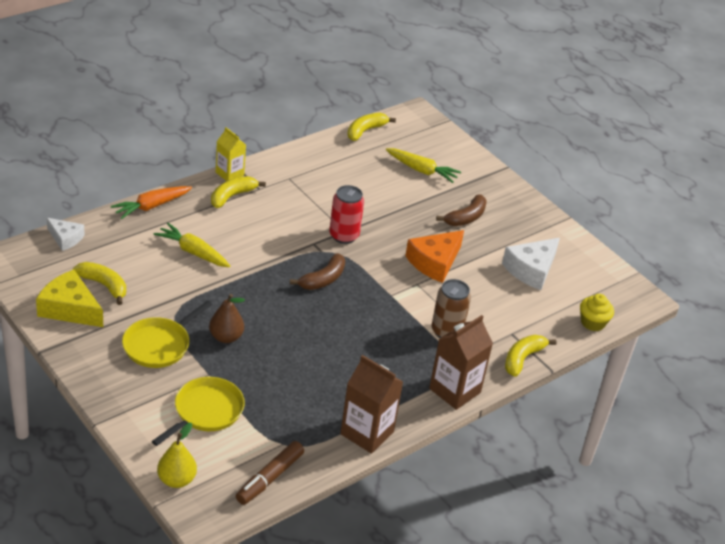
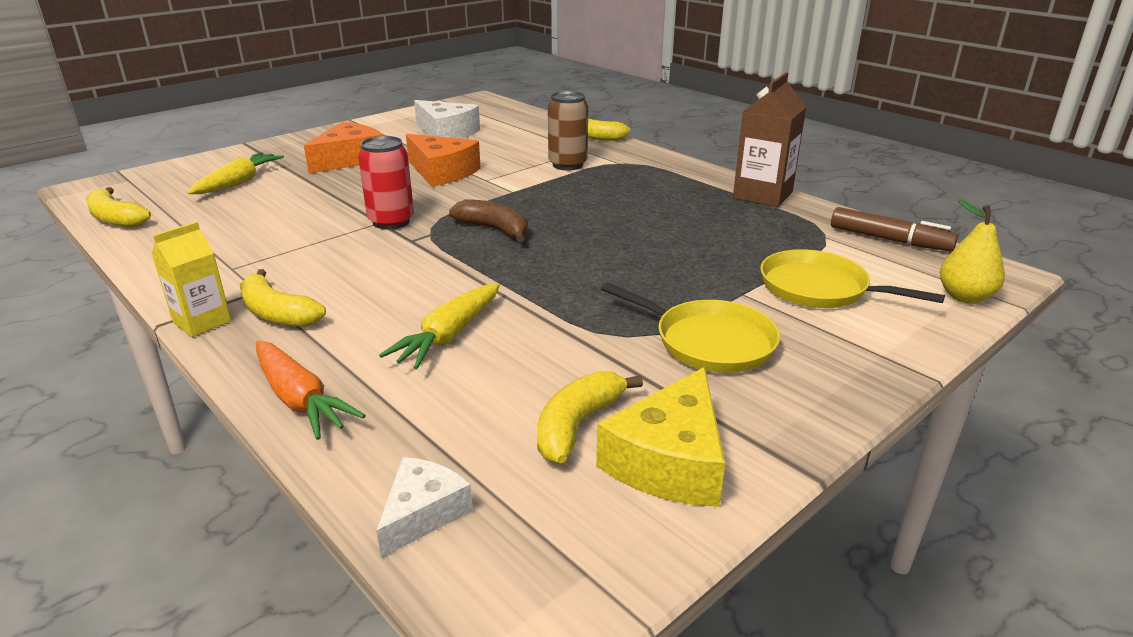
camera: 90 degrees left, 10 degrees down
(226, 337) = (654, 287): brown pear -> none
(454, 390) = (661, 160): brown carton -> none
(466, 218) = (349, 159): brown banana -> orange cheese
(592, 322) = (524, 113): yellow cupcake -> none

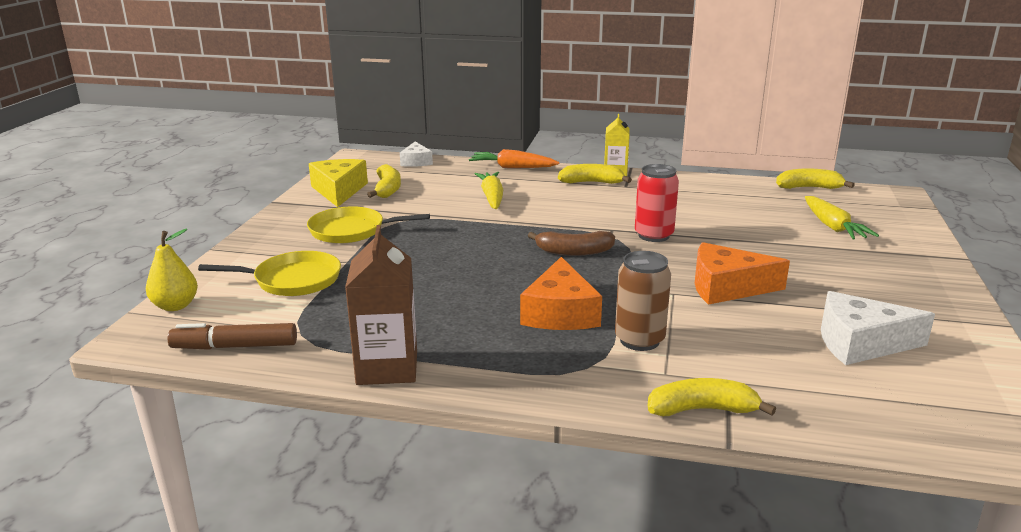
camera: 145 degrees right, 5 degrees down
(349, 159) = (833, 273): orange cheese -> orange cheese (560, 313)

